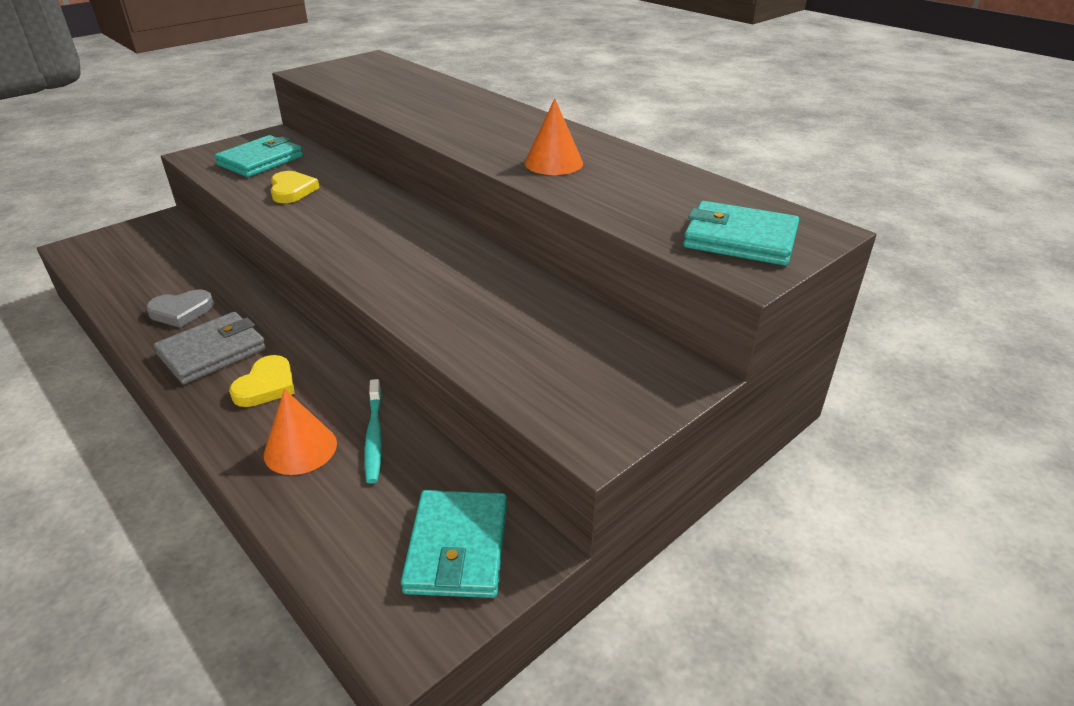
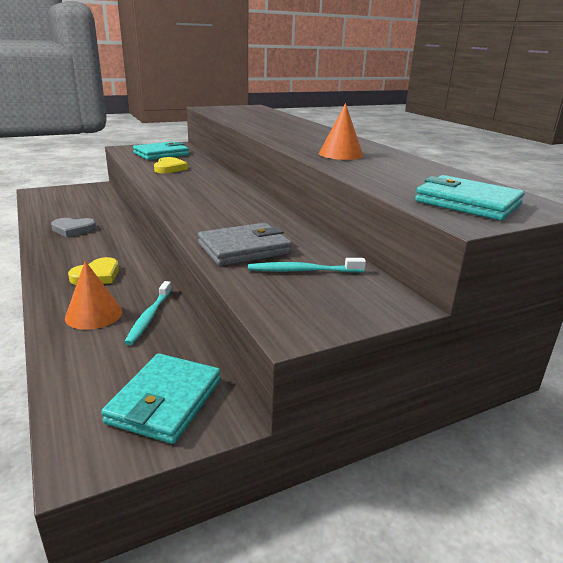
camera: 15 degrees right, 10 degrees down
(212, 352) = (76, 252): grey wallet -> grey wallet (244, 249)
(565, 350) = (303, 271): none -> turquoise toothbrush

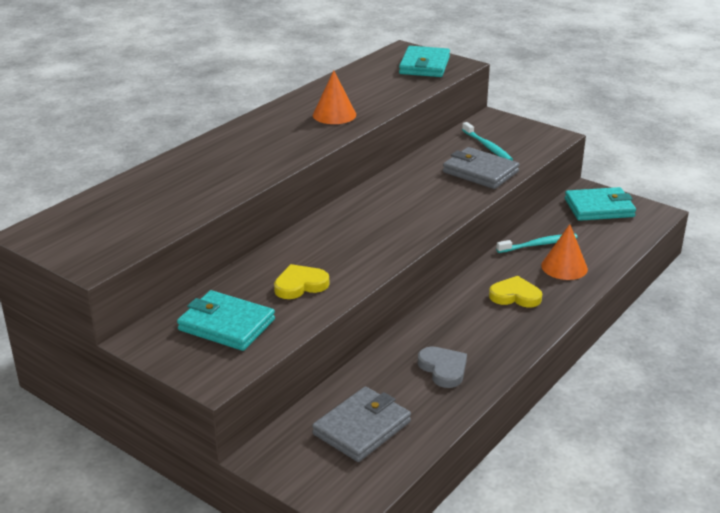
camera: 115 degrees left, 5 degrees up
(73, 203) = (362, 428): none -> grey wallet

